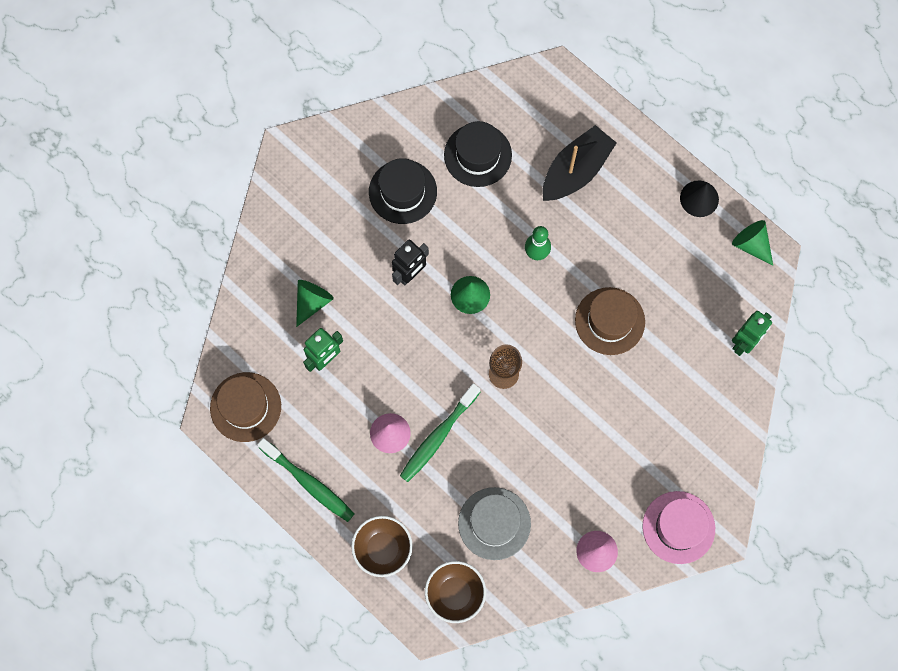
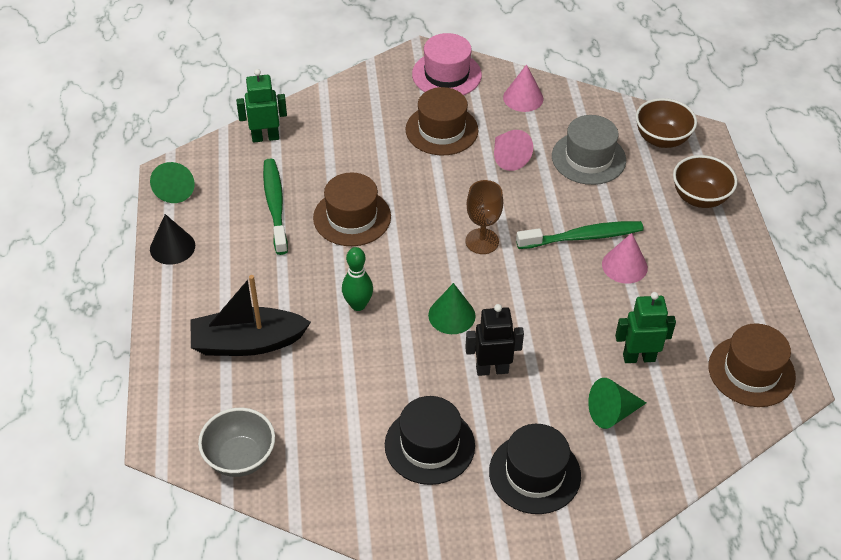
camera: 140 degrees left, 25 degrees down
(309, 483) = (731, 278): green toothbrush -> green toothbrush (275, 205)
(477, 155) = (322, 423): black hat -> black hat (534, 473)
(502, 98) = (240, 458): none -> grey bowl
(553, 473) = (508, 157): none -> pink cone
(626, 460) = (441, 130): none -> brown hat

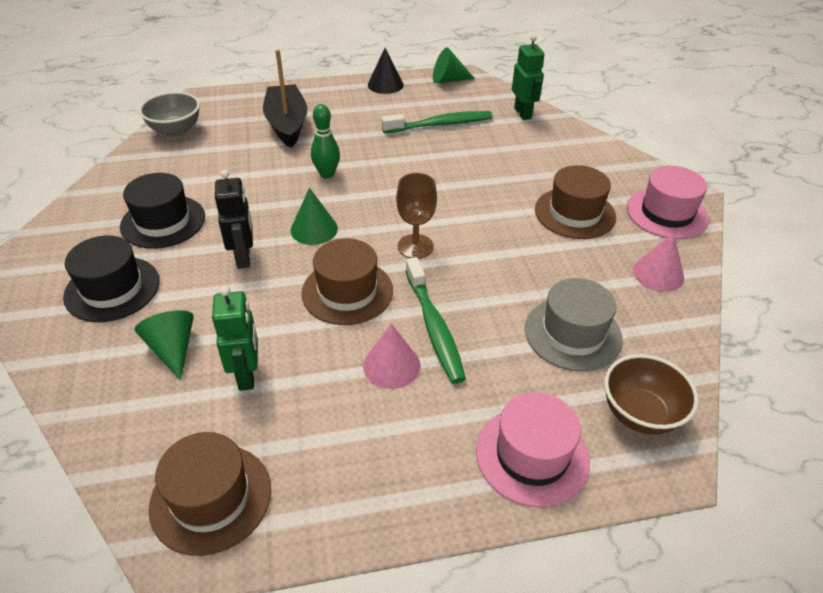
camera: 85 degrees right, 5 degrees down
(352, 217) = (434, 164): brown hat -> brown hat (347, 291)
(508, 157) = (549, 263): pink cone -> none
(699, 198) = (532, 455): brown bowl -> pink hat

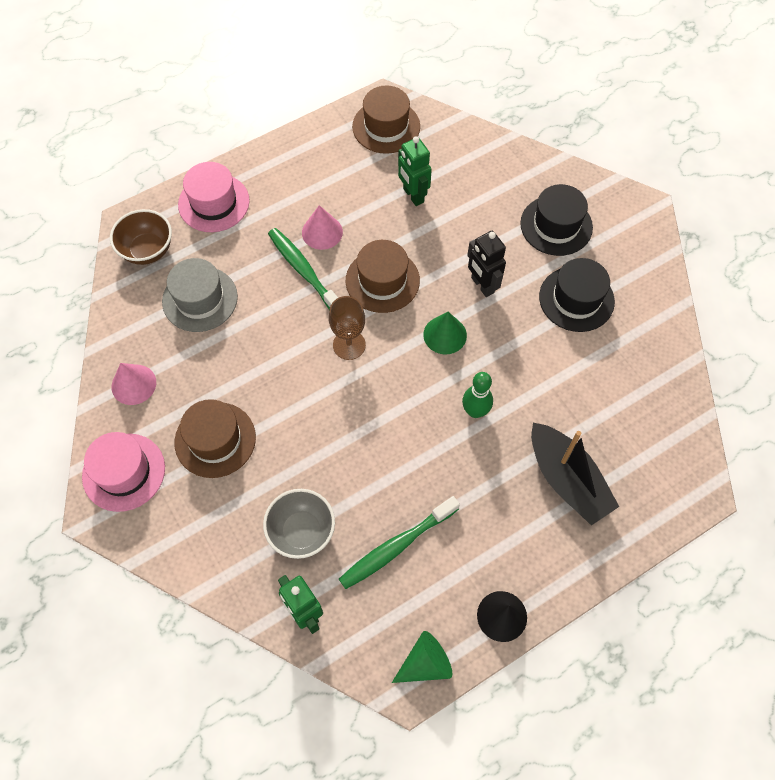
camera: 160 degrees right, 20 degrees up
(173, 349) = (474, 196): green cone -> none
(176, 130) = (674, 424): grey bowl -> grey bowl (302, 531)

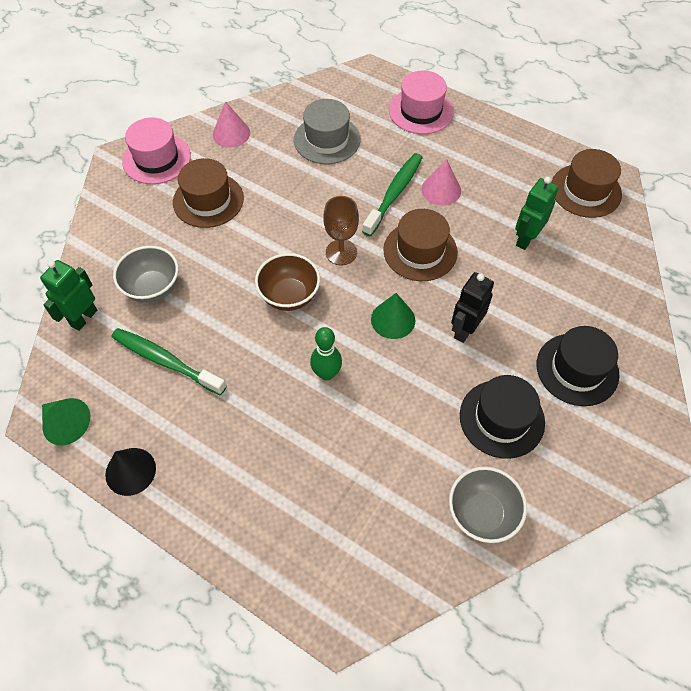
camera: 65 degrees right, 5 degrees down
(147, 250) = (351, 92): brown bowl -> brown bowl (289, 296)
(567, 480) = (292, 481): black boat -> none
(650, 352) = (481, 514): none -> grey bowl

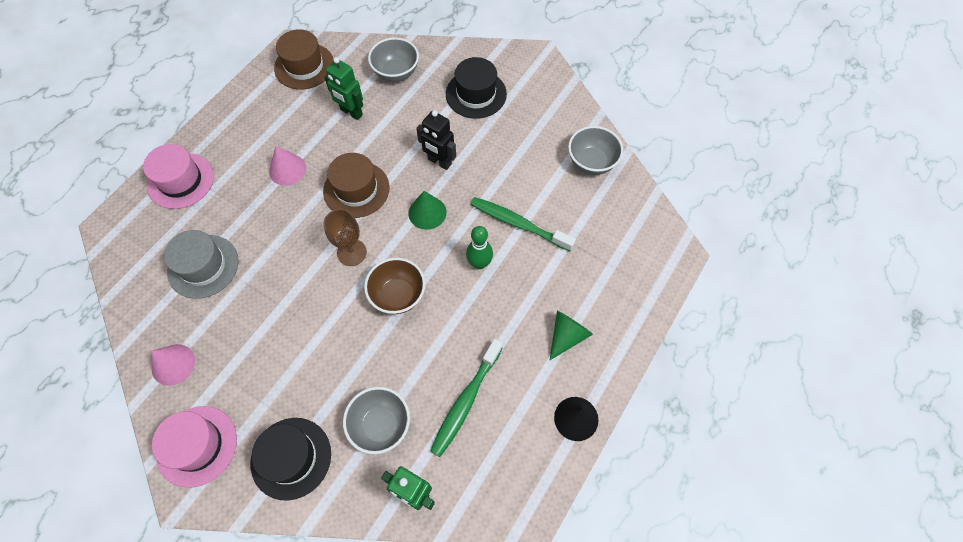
camera: 90 degrees left, 5 degrees up
(66, 424) = (533, 487): green cone -> green cone (567, 336)
(208, 200) = (269, 380): brown hat -> none
(394, 193) = (286, 207): green toothbrush -> green toothbrush (518, 224)
(501, 418) = (517, 144): black hat -> black hat (291, 458)
(594, 280) = (396, 73): none -> grey bowl

